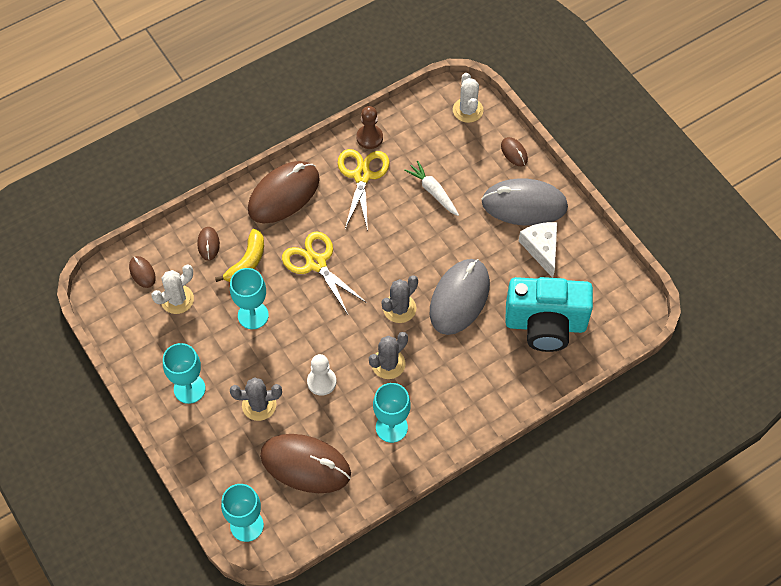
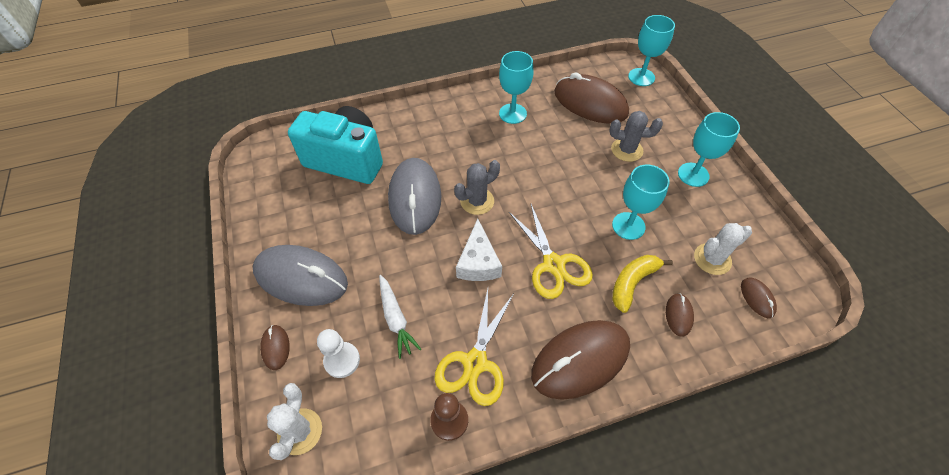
camera: 165 degrees left, 5 degrees down
(321, 382) = (566, 156): white pawn -> white pawn (342, 360)
(388, 364) = (502, 158): grey cactus -> none
(459, 298) = (415, 198): grey mouse -> grey mouse turned 45 degrees counterclockwise
(541, 249) = (310, 226): white cheese -> white cheese (478, 262)

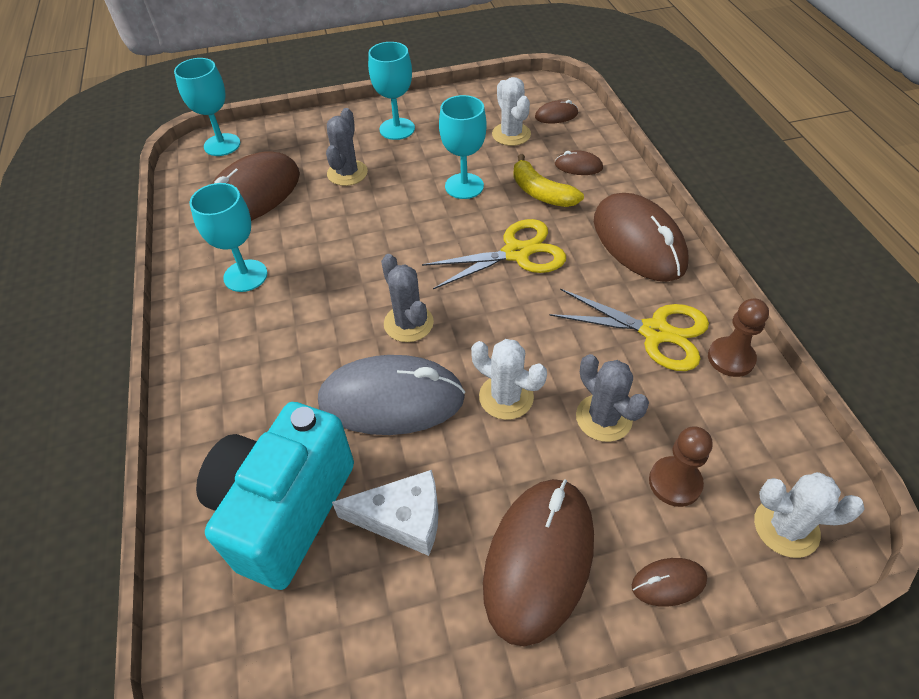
camera: 85 degrees left, 5 degrees down
(301, 277) = (539, 560): grey mouse -> brown mouse
(342, 360) = (675, 482): white pawn -> brown pawn
(396, 319) = (603, 418): white carrot -> grey cactus
(415, 259) = (506, 397): none -> white cactus
(478, 262) = (512, 325): white cheese -> white cheese (403, 518)

